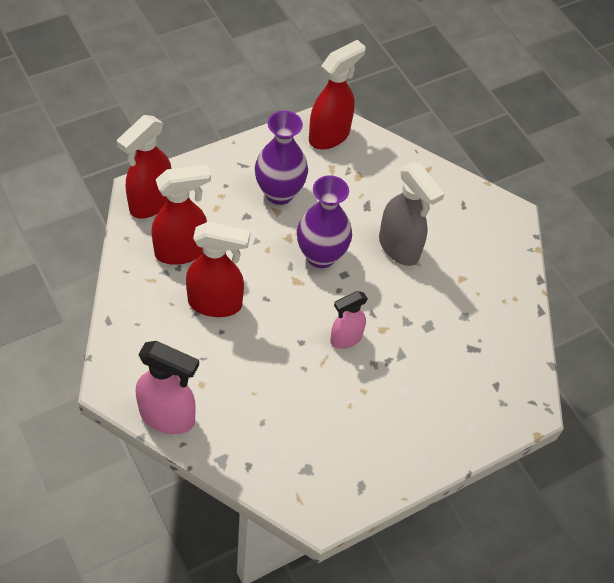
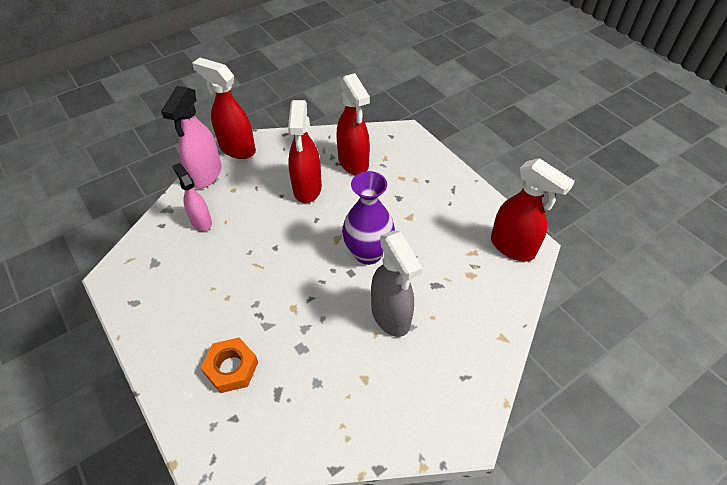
camera: 90 degrees right, 5 degrees down
(150, 203) = (395, 140): red spray bottle -> red spray bottle (237, 149)
(279, 193) = (430, 216): purple vase -> none
(345, 338) = (281, 279): pink spray bottle -> pink spray bottle (201, 221)
(399, 248) = (391, 316): grey spray bottle -> grey spray bottle turned 75 degrees counterclockwise
(446, 387) = (231, 368): none -> orange nut

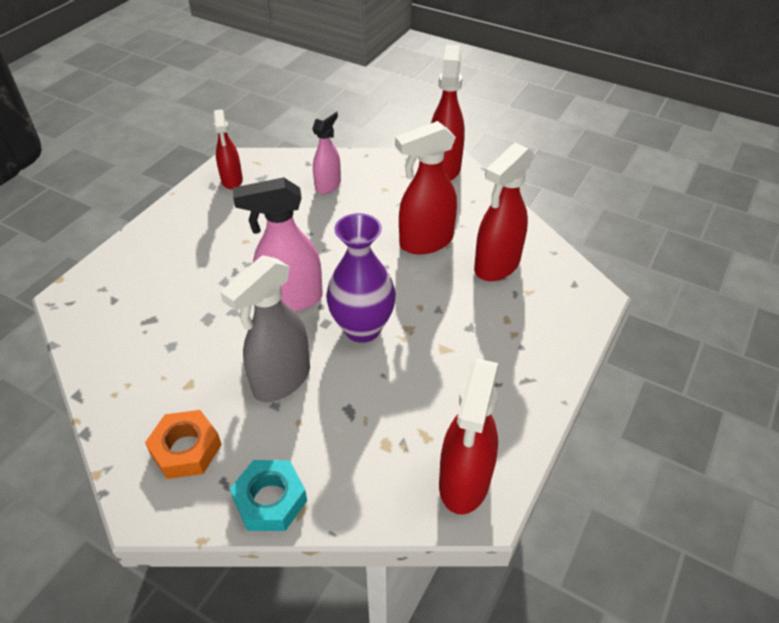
camera: 65 degrees right, 5 degrees down
(140, 285) = (232, 181): none -> red spray bottle
(206, 175) = (391, 163): pink spray bottle -> pink spray bottle (291, 299)
(231, 368) = (166, 276): orange nut -> orange nut (186, 449)
(489, 353) = (270, 500): none -> turquoise nut

